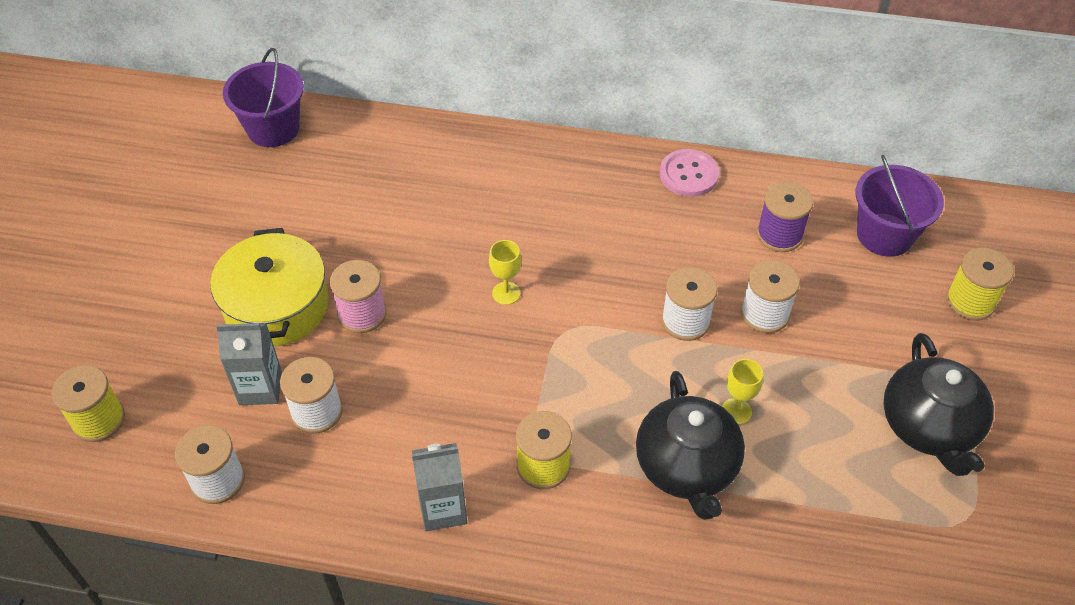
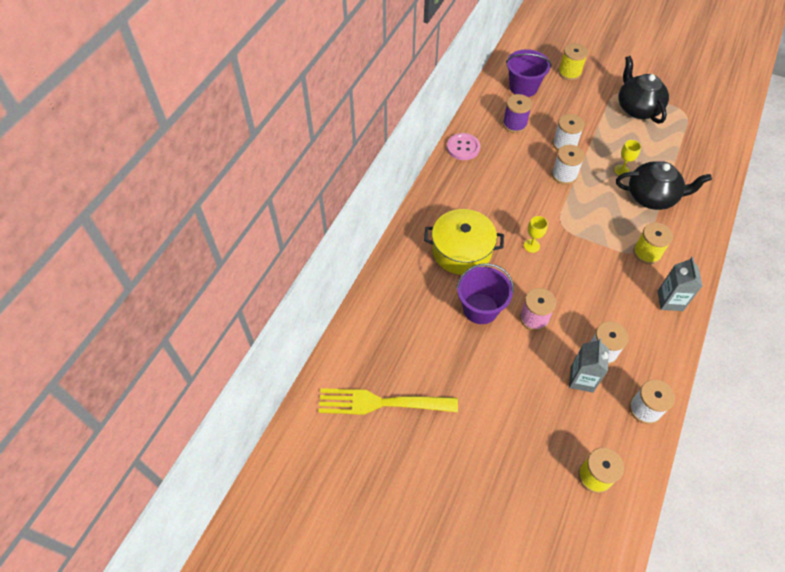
camera: 75 degrees left, 5 degrees up
(192, 167) = (382, 402): none -> yellow fork
(273, 128) = (360, 347): purple bucket -> purple bucket (480, 308)
(276, 306) = (519, 363): yellow pot -> yellow pot (461, 250)
(929, 427) = (637, 108): black teapot -> black teapot turned 120 degrees counterclockwise

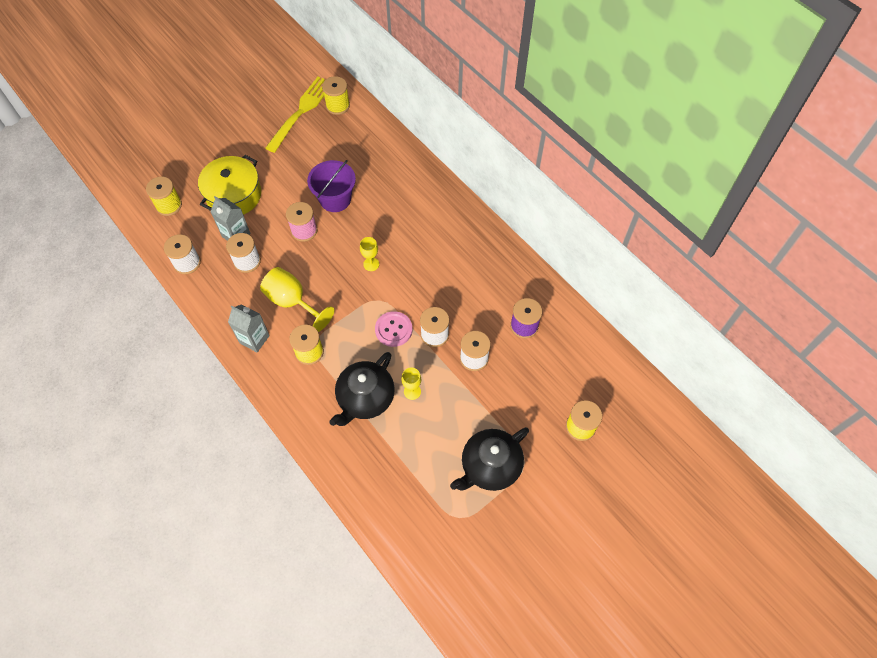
camera: 115 degrees right, 5 degrees up
(353, 367) = (338, 106): none -> yellow spool
(461, 250) = (396, 211): yellow pot -> yellow pot (234, 195)
(463, 147) = (513, 265): pink button -> pink button (393, 329)
(523, 87) = (576, 363): purple bucket -> none
(613, 289) = (292, 302): none -> yellow goblet
(637, 108) = (490, 466): black teapot -> black teapot turned 135 degrees clockwise

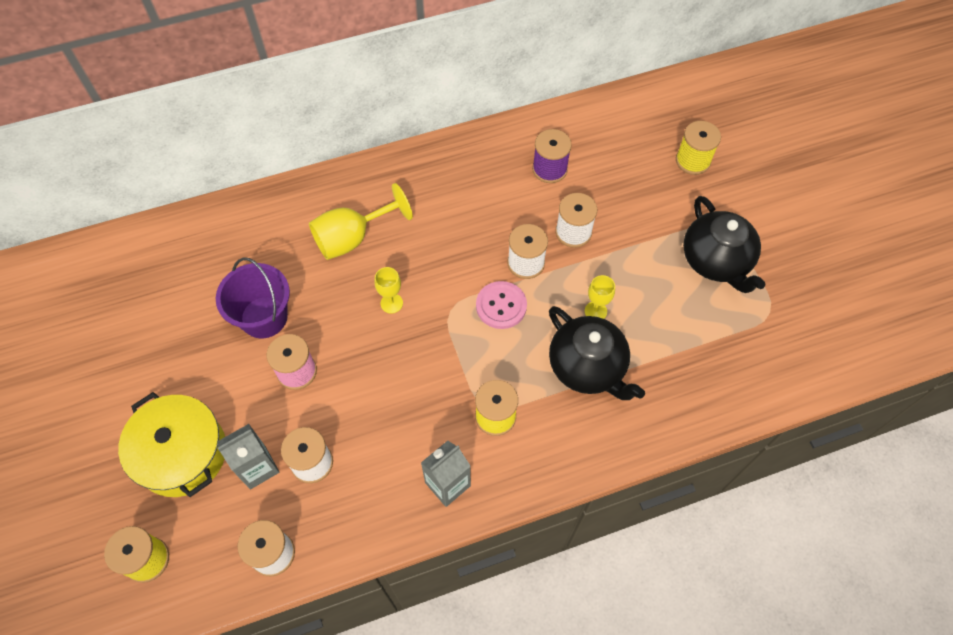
camera: 70 degrees left, 0 degrees up
(292, 302) = (408, 417): yellow goblet -> yellow goblet (352, 238)
(301, 112) = (81, 319): yellow fork -> none
(338, 106) = (100, 268): yellow spool -> none

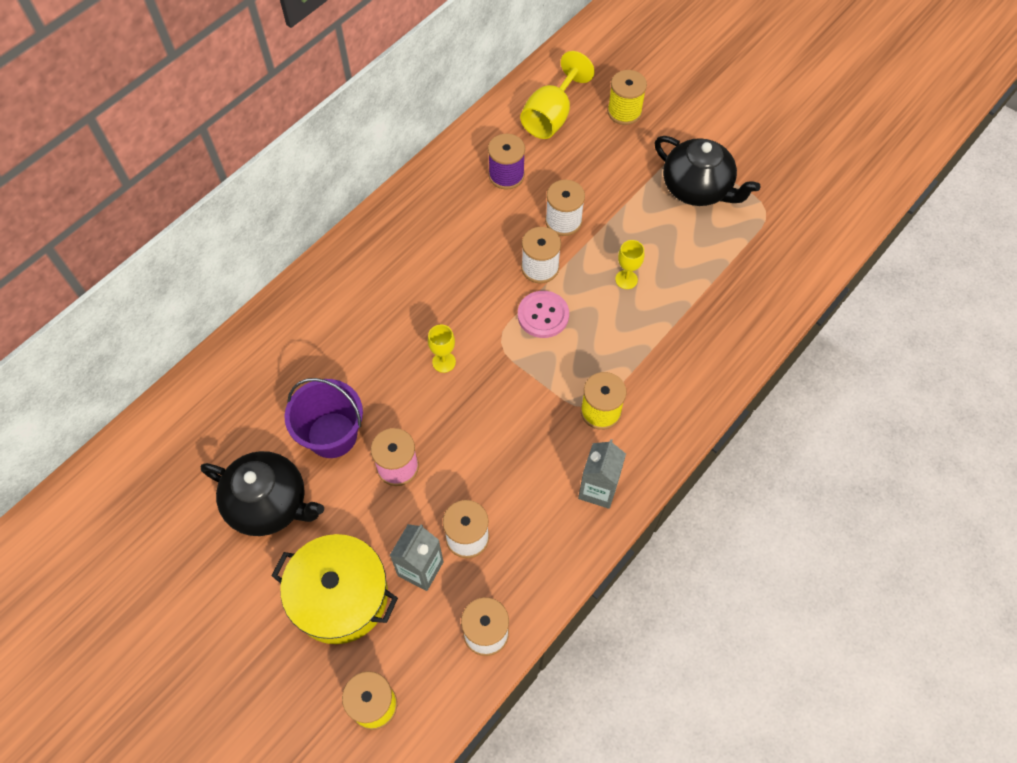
camera: 30 degrees left, 0 degrees up
(352, 238) = (367, 322): yellow goblet -> yellow goblet (551, 116)
(587, 367) = (650, 329): black teapot -> black teapot (269, 504)

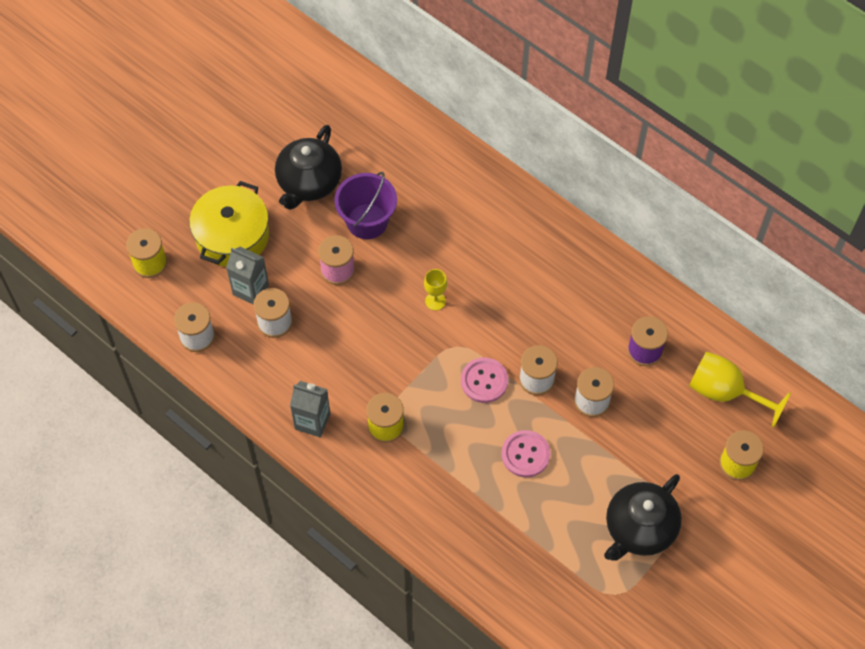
camera: 90 degrees right, 0 degrees up
(626, 279) = (525, 454): yellow goblet -> pink button

